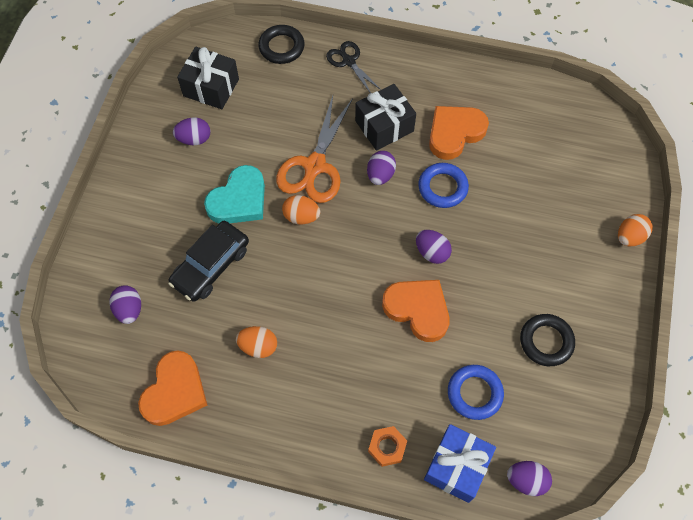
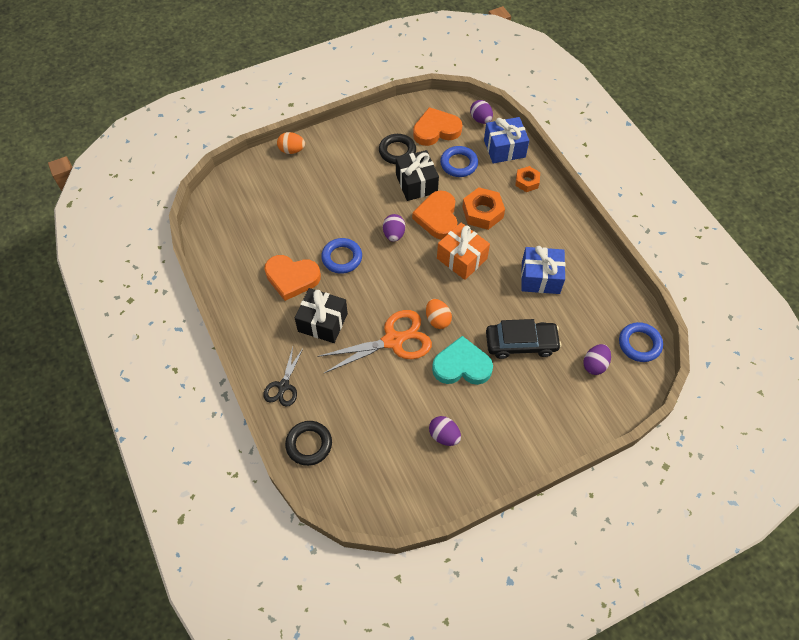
camera: 130 degrees left, 5 degrees down
(105, 371) = (639, 344): none -> blue ring
(175, 391) = (609, 298): orange heart -> orange heart (436, 130)
(211, 87) = (391, 464): black gift -> black gift (416, 183)
(258, 346) = (540, 278): orange egg -> blue gift
(347, 291) = (461, 258): none -> orange gift
(380, 175) = (364, 298): purple egg -> none
(386, 360) = (482, 212): none -> orange nut

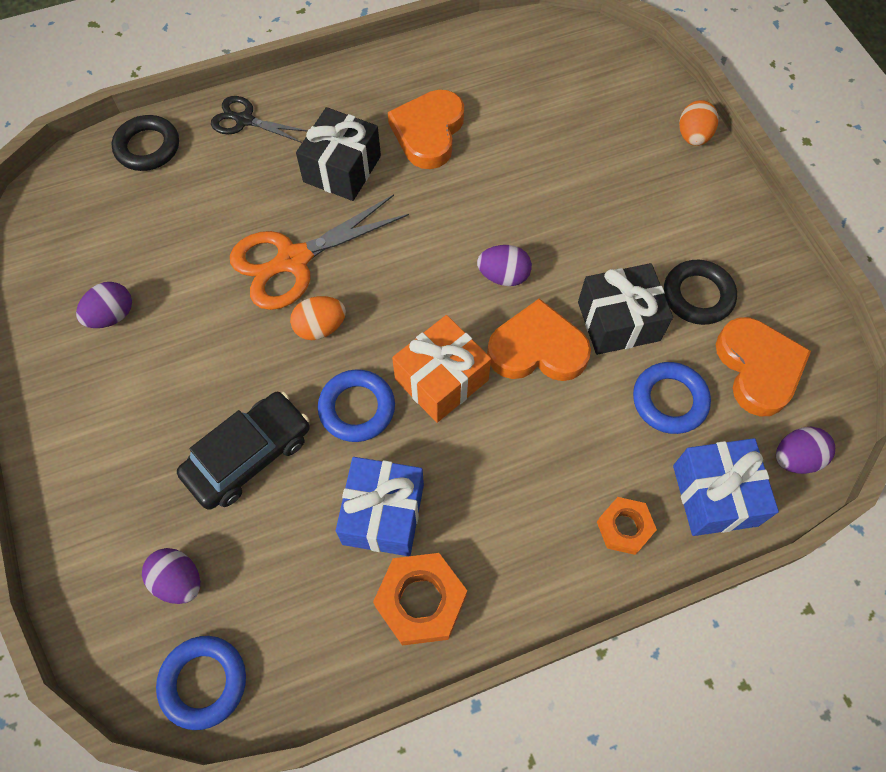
camera: 95 degrees right, 5 degrees up
(342, 258) = (460, 198): blue ring -> blue ring (357, 408)
(393, 340) = (292, 260): orange scissors -> orange scissors turned 75 degrees clockwise
(462, 365) = (226, 354): turquoise heart -> none
(482, 212) = (546, 429): orange nut -> orange nut (421, 601)
(521, 343) = (249, 456): black car -> black car turned 135 degrees counterclockwise

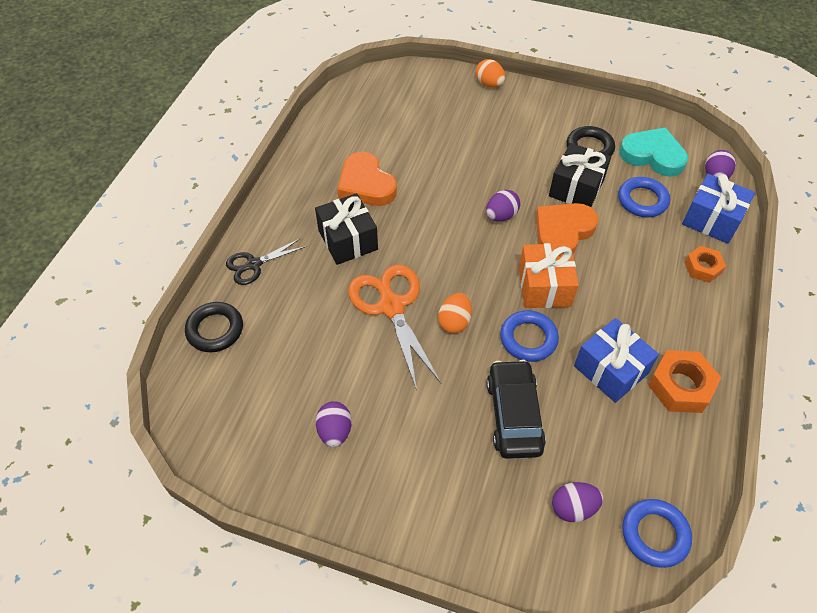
camera: 50 degrees left, 10 degrees down
(292, 260) = (391, 306): orange scissors -> orange scissors turned 150 degrees clockwise
(758, 368) = (653, 155): orange heart -> turquoise heart

